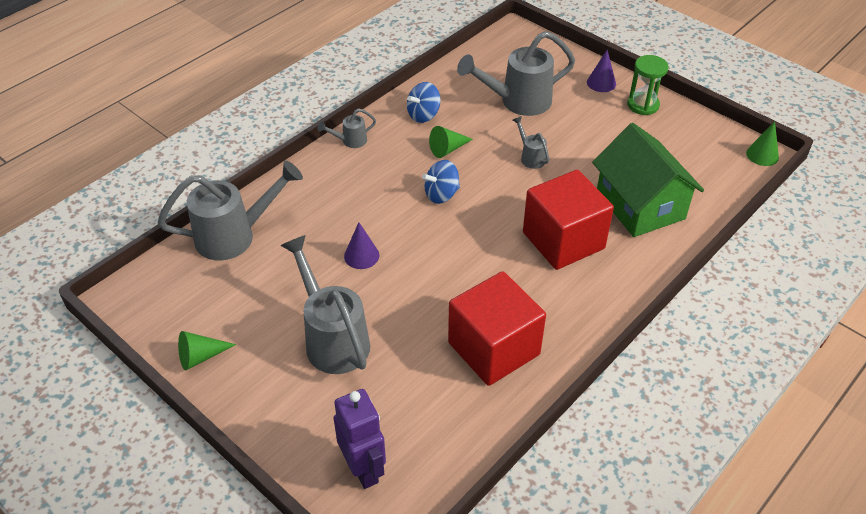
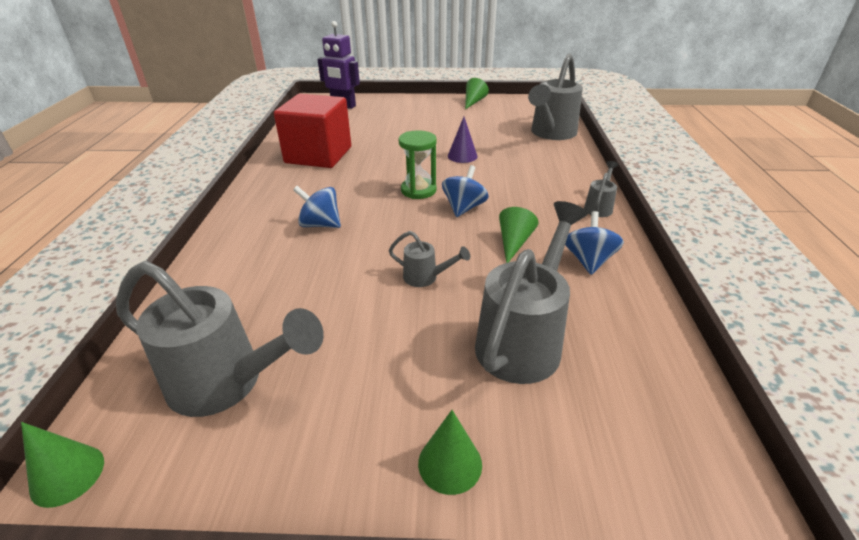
camera: 140 degrees right, 10 degrees down
(332, 338) = (421, 126): grey watering can -> grey watering can (228, 383)
(563, 240) = (320, 224): red cube -> blue spinning top
(601, 83) = (450, 463): purple cone -> green cone
(640, 205) = (258, 289): green house -> none
(643, 105) = (341, 457): green hourglass -> green hourglass (418, 190)

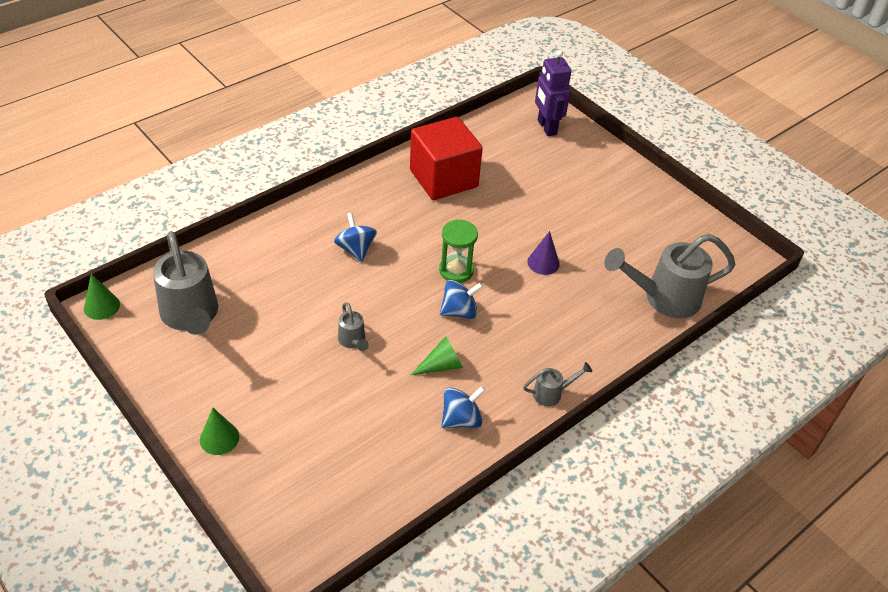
camera: 45 degrees right, 10 degrees up
(473, 102) = (670, 205): green cone -> none
(524, 338) = (340, 423): grey watering can -> none

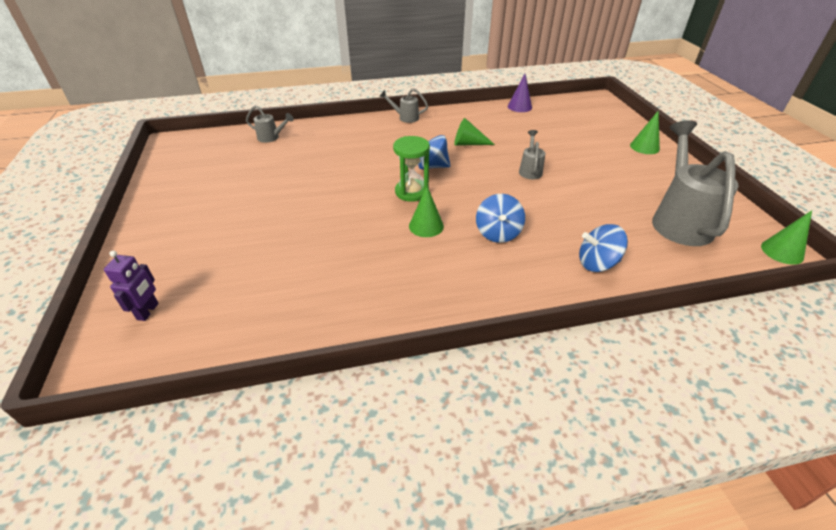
camera: 150 degrees left, 5 degrees down
(419, 238) = (426, 226): none -> green cone
(443, 178) = (349, 281): red cube -> none
(461, 419) = (473, 121): blue spinning top -> blue spinning top (597, 263)
(543, 263) = (331, 178): purple cone -> purple cone (519, 107)
(546, 127) = (148, 311): purple robot -> purple robot, size x0.59
(663, 298) = (271, 138): grey watering can -> grey watering can, size x0.47

